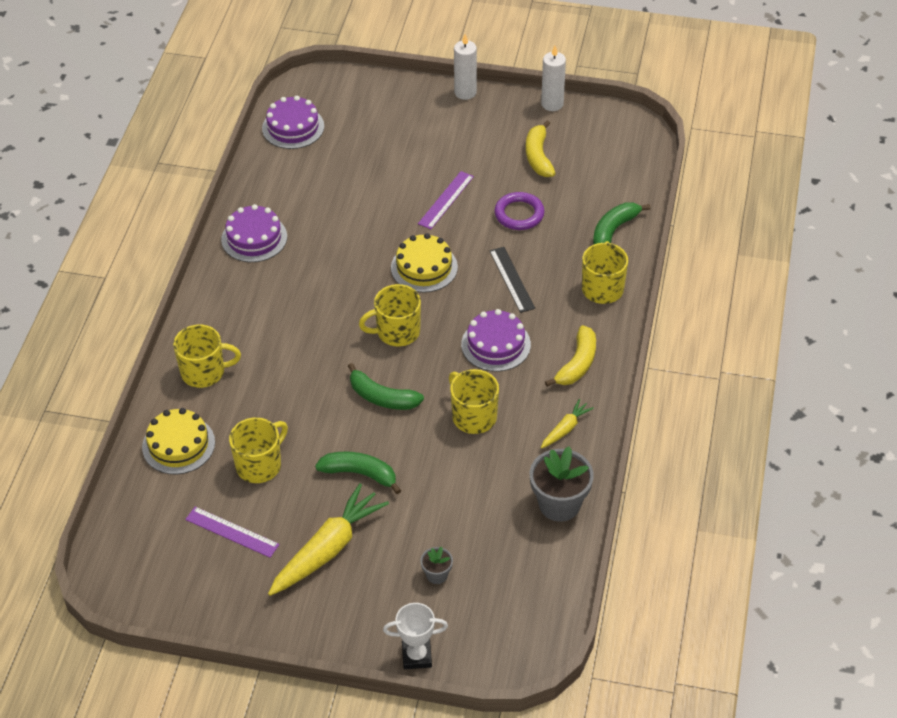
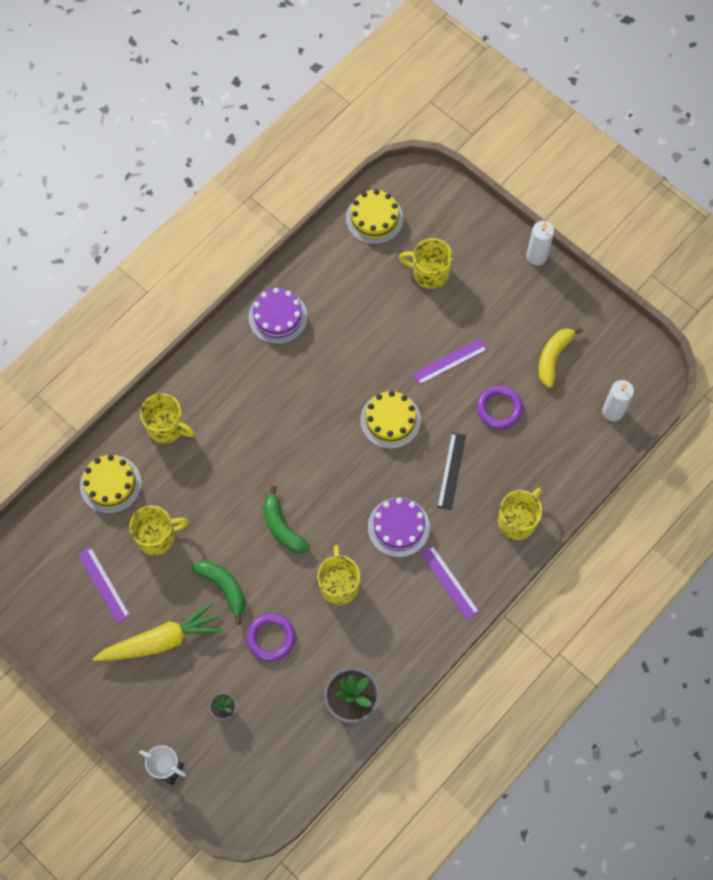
camera: 30 degrees right, 20 degrees up
(293, 127) = (374, 218): purple cake -> yellow cake
(397, 332) = (331, 471): yellow mug -> yellow mug (429, 272)
(439, 492) = (271, 638): none -> purple ring
(552, 104) = (601, 308): white candle -> white candle (612, 411)
(565, 428) = (401, 637): yellow carrot -> none
(577, 364) = (449, 582): yellow banana -> purple ruler
(614, 230) = (565, 468): green banana -> none

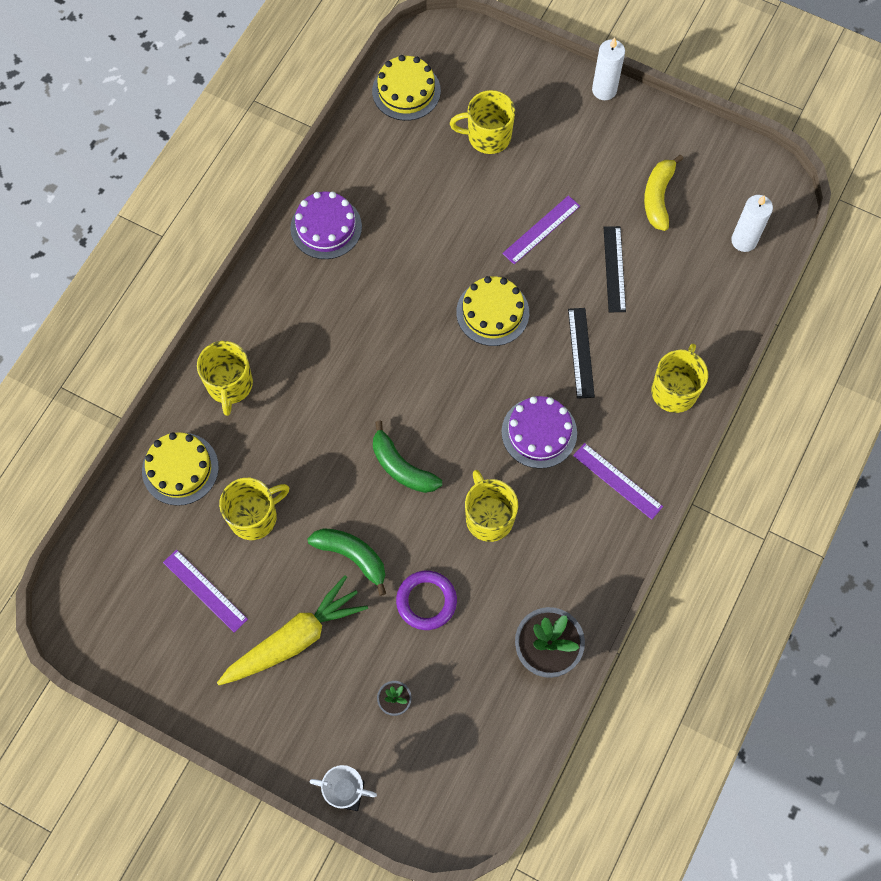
camera: 15 degrees left, 0 degrees up
(167, 427) = (230, 385): yellow mug -> yellow mug turned 75 degrees clockwise
(499, 408) = (614, 269): purple ring -> black ruler

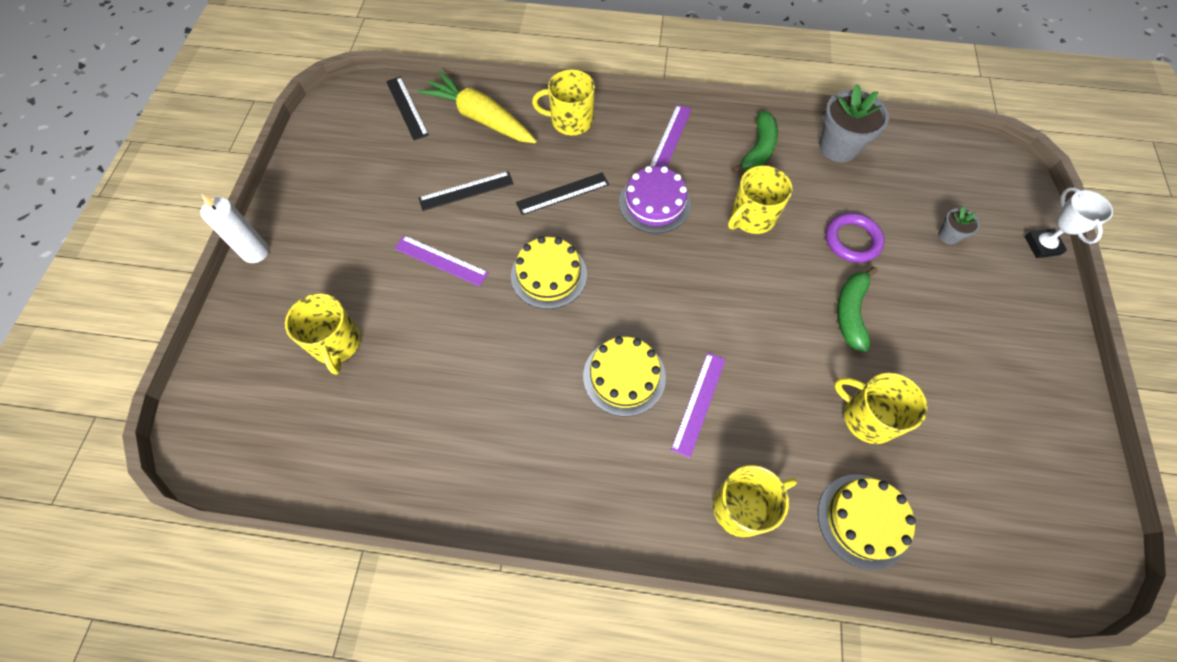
camera: 110 degrees left, 5 degrees down
(205, 590) = (967, 435): purple ruler -> purple ruler (699, 403)
(294, 639) = (953, 333): yellow carrot -> yellow carrot (480, 118)
(326, 227) = (503, 477): purple cake -> none
(401, 467) = (743, 301): green banana -> green banana (758, 150)
(406, 91) = (287, 453): yellow cake -> yellow cake (624, 376)
(658, 197) = (377, 177): yellow banana -> none
(744, 240) = (407, 108): white candle -> black ruler

